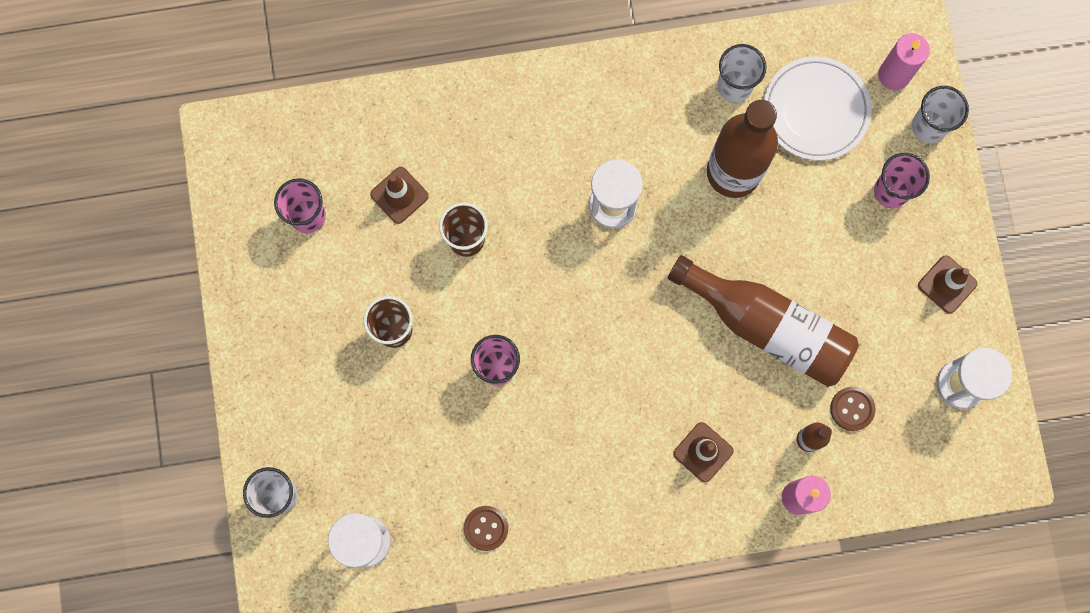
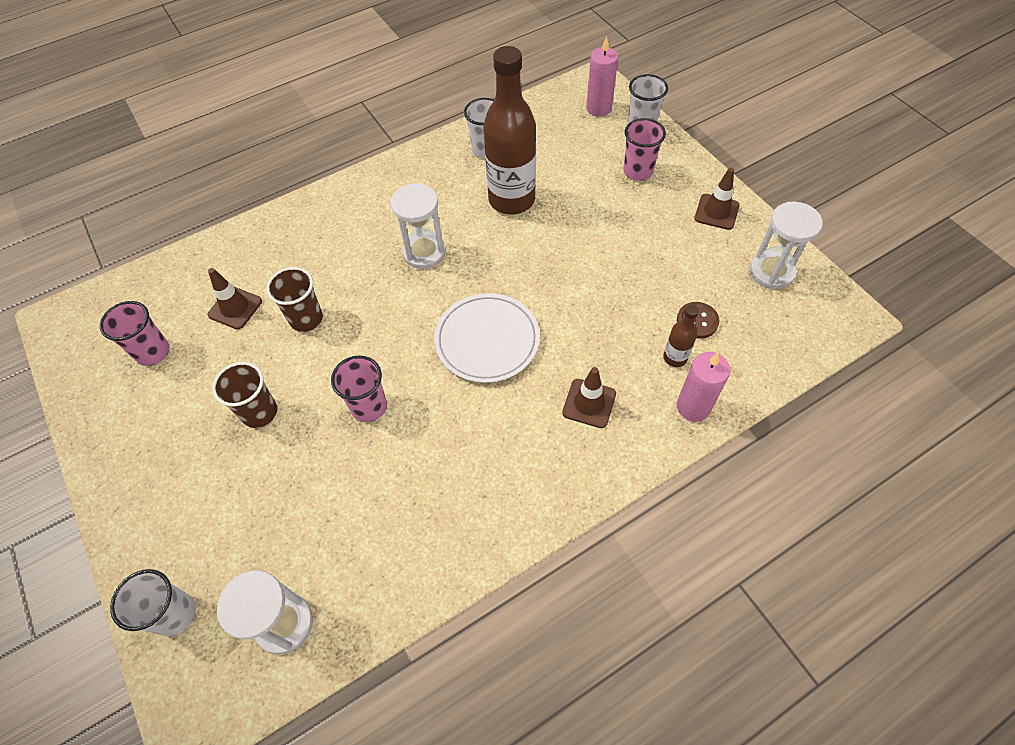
camera: 20 degrees left, 20 degrees down
(486, 528) = (409, 556): brown button -> none
(767, 326) = (593, 289): brown bottle -> none
(815, 110) = (554, 144): white plate -> white plate (487, 340)

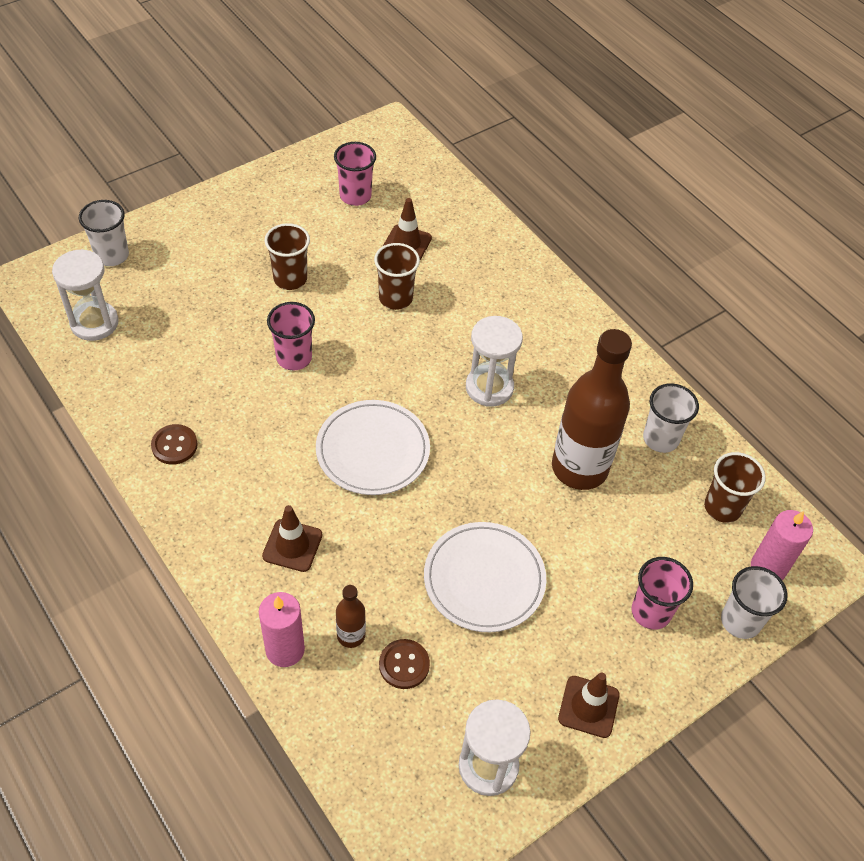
camera: 80 degrees right, 5 degrees down
(471, 516) = (174, 445): none -> brown button
(549, 124) = (722, 507): none -> brown cup
(616, 266) = (484, 579): none -> white plate

